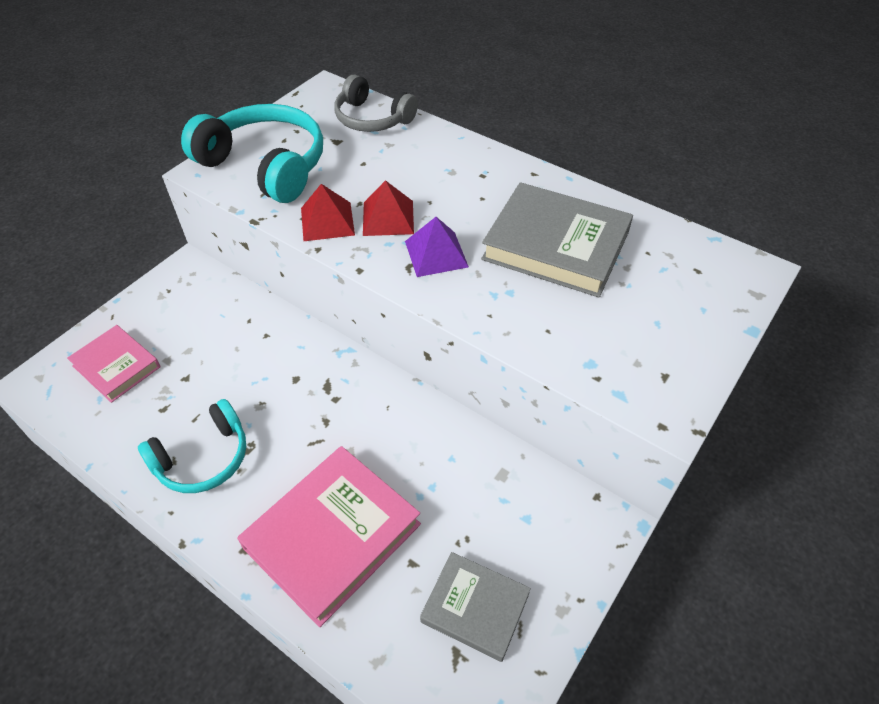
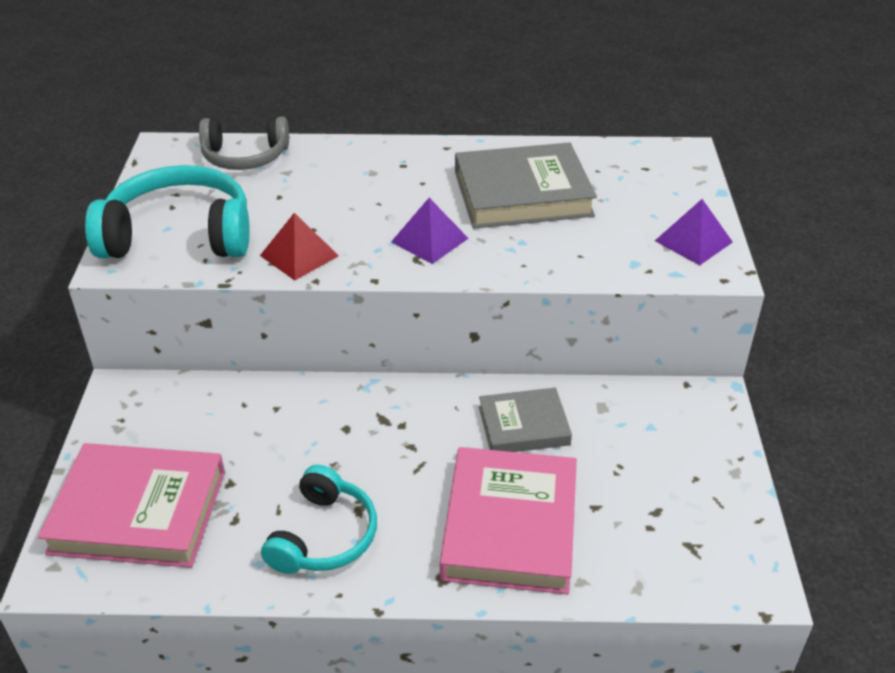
camera: 35 degrees left, 10 degrees down
(117, 366) = (138, 511): pink book -> pink book, size x1.68
(388, 218) = (355, 230): red pyramid -> none
(475, 608) = (673, 508): grey book -> grey book (524, 426)
(671, 369) = (693, 241): none -> purple pyramid

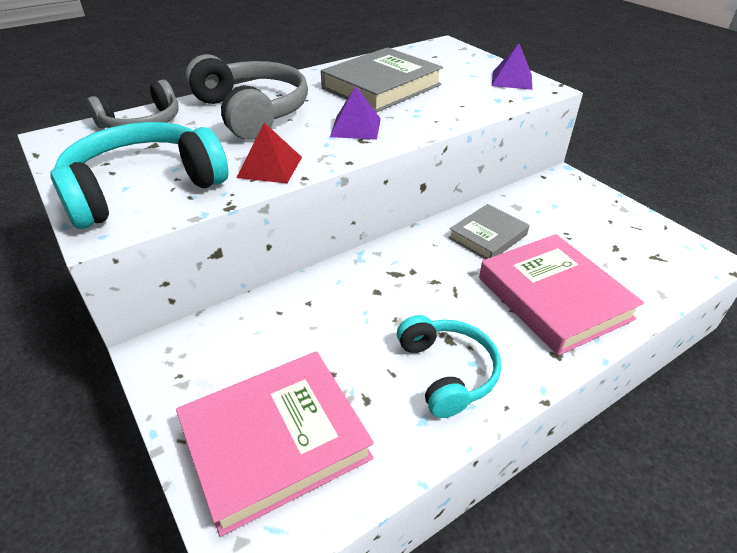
camera: 35 degrees left, 0 degrees up
(352, 180) = (251, 112): none -> grey headphones

